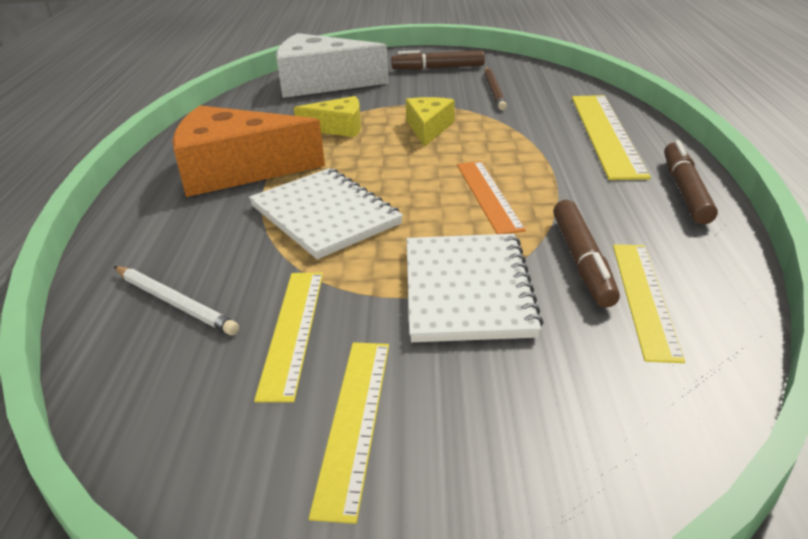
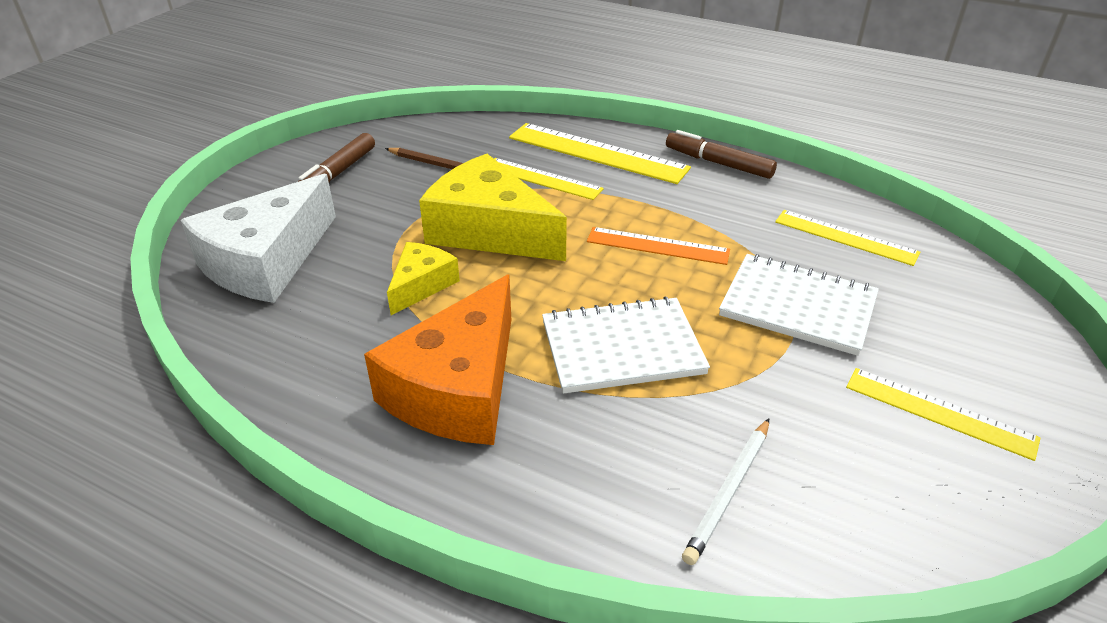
camera: 65 degrees left, 5 degrees up
(174, 302) = (728, 491): white pencil -> white pencil turned 150 degrees clockwise
(293, 330) = (813, 417): yellow ruler -> yellow ruler (542, 178)
(428, 128) = (489, 231): yellow cheese -> yellow cheese, size x1.90
(582, 261) = (787, 242): brown marker -> none

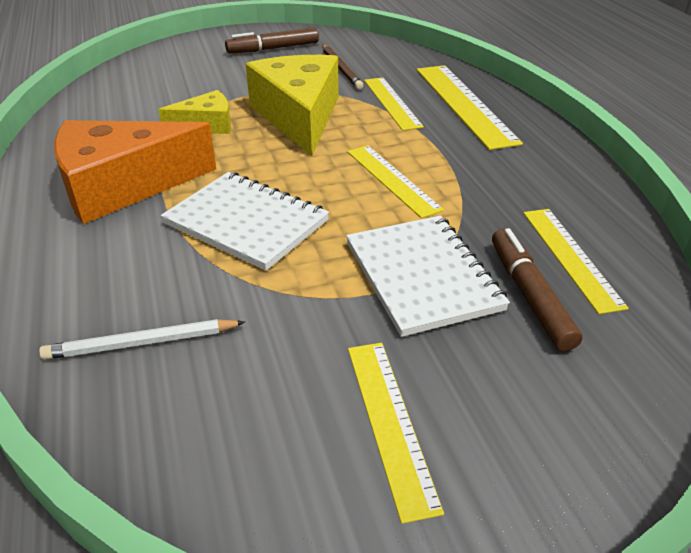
camera: 45 degrees right, 0 degrees up
(267, 261) = (159, 76): white cheese -> none
(657, 246) = (392, 179): orange ruler -> yellow ruler
(718, 163) = (555, 152): brown marker -> brown marker (529, 295)

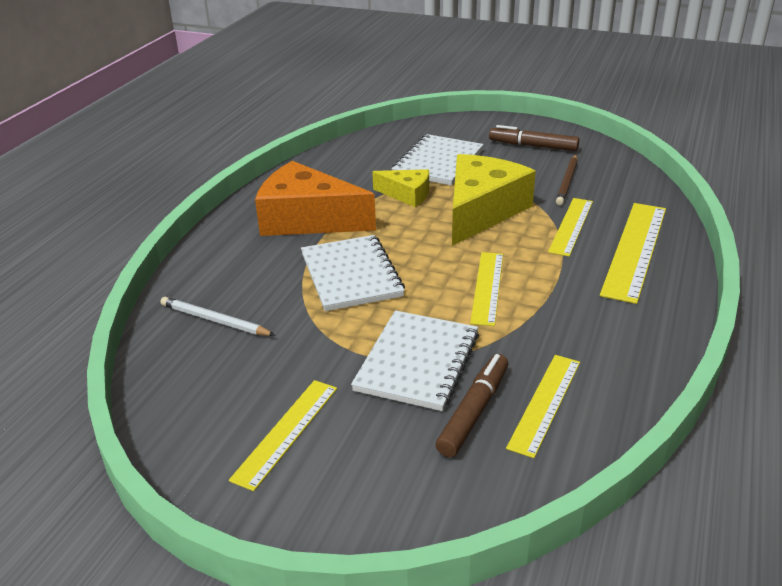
camera: 40 degrees right, 5 degrees down
(200, 87) = (438, 162): none -> white notebook

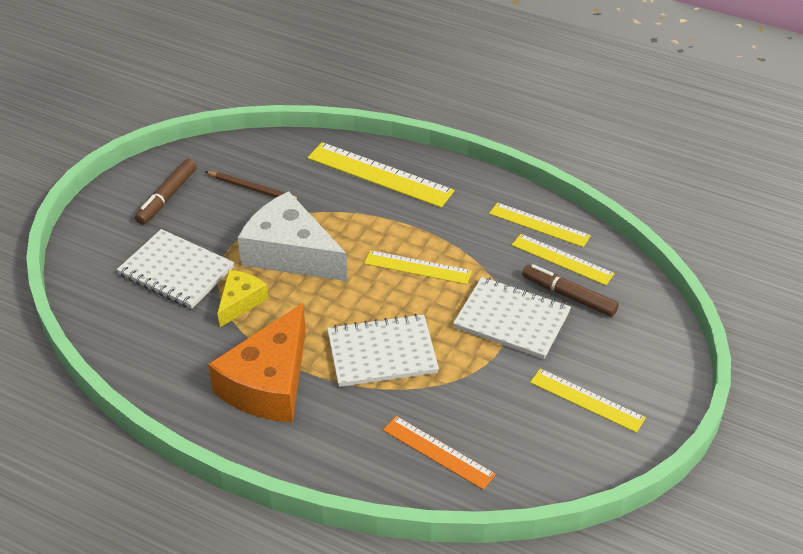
camera: 85 degrees left, 10 degrees up
(215, 320) = (438, 452): white pencil -> orange ruler
(481, 211) = (290, 253): yellow cheese -> white cheese
(571, 226) = (333, 202): yellow ruler -> yellow ruler (539, 224)

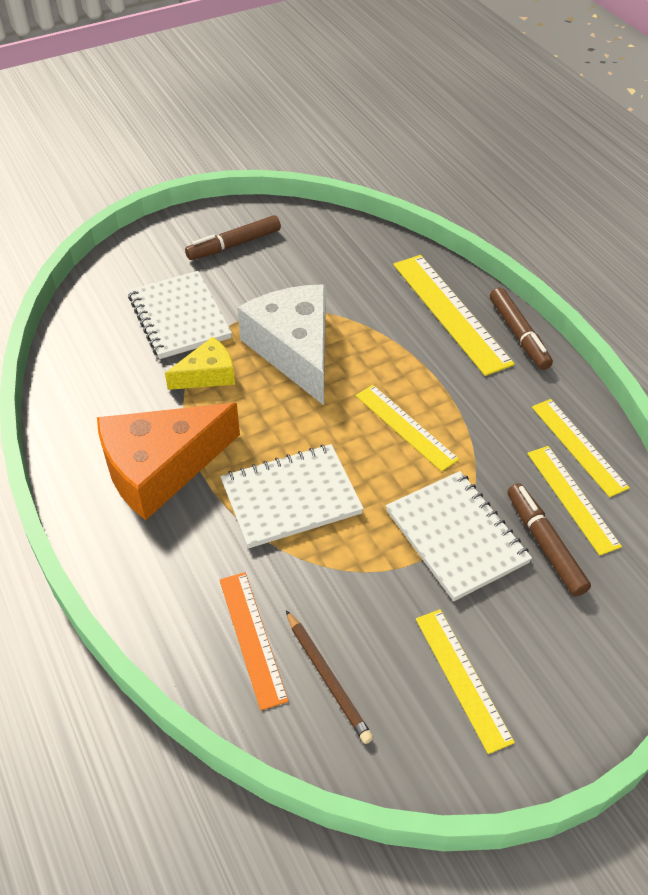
camera: 35 degrees right, 5 degrees up
(252, 189) = (315, 271): brown pencil -> brown pencil (327, 678)
(382, 353) = (291, 498): white notebook -> white notebook turned 45 degrees counterclockwise
(439, 169) = (518, 334): none -> brown marker

